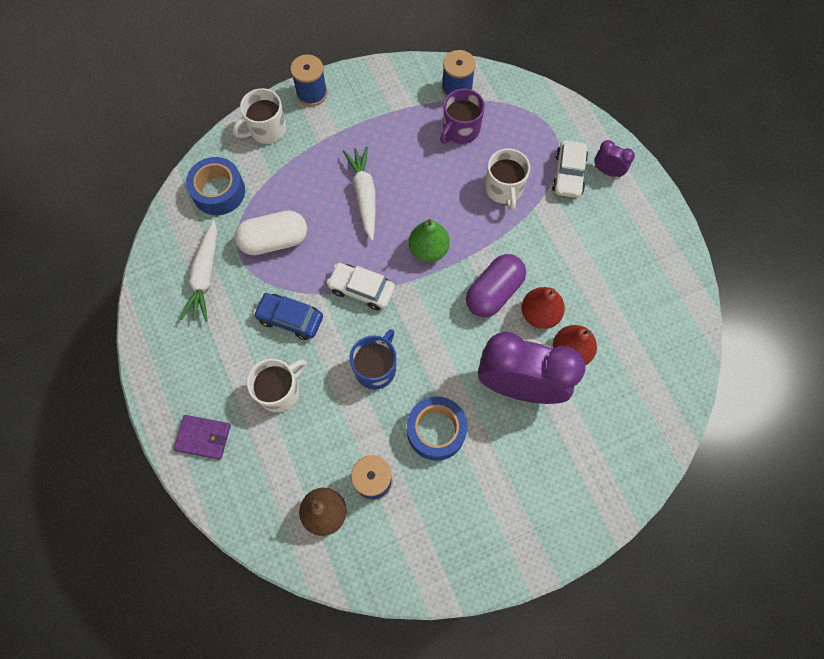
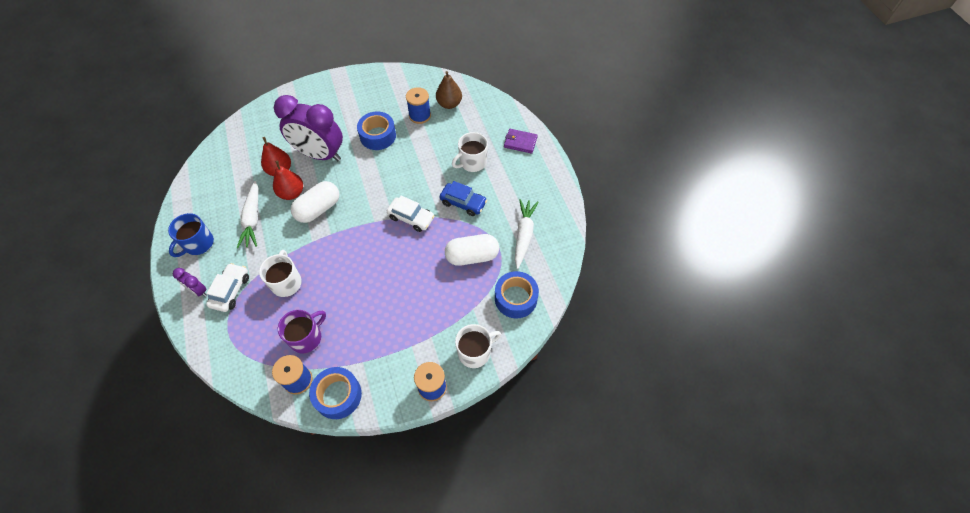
camera: 175 degrees left, 10 degrees down
(364, 195) = (398, 286): white carrot -> white carrot (252, 219)
(376, 368) = (409, 170): blue mug -> blue mug (198, 244)
(410, 78) = (338, 395): none -> blue tape
(428, 250) = (357, 241): green pear -> none
(494, 292) = (318, 209): purple capsule -> white capsule

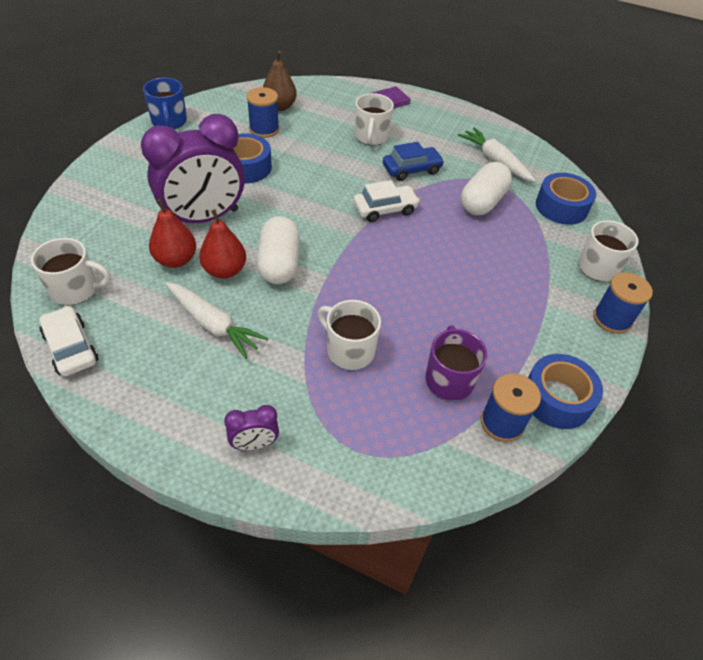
camera: 50 degrees left, 10 degrees down
(198, 244) = (177, 400): blue mug -> blue mug (169, 122)
(226, 155) = (75, 289): none -> white mug
(230, 290) = (296, 410): white car -> white car (71, 348)

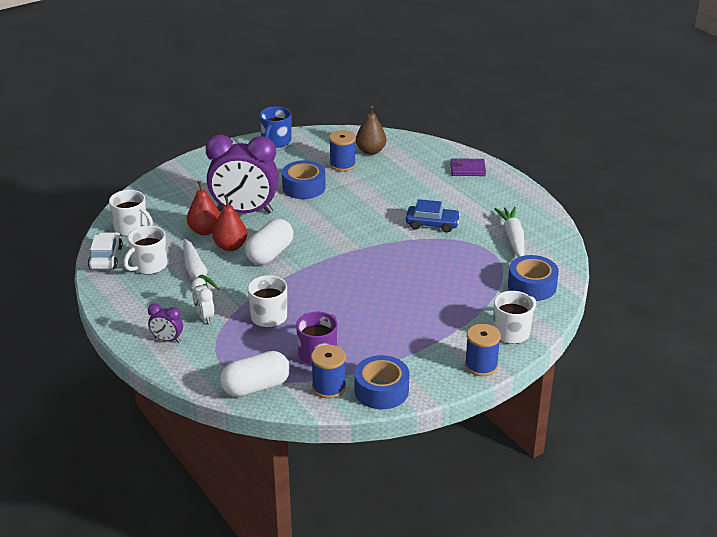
camera: 35 degrees right, 15 degrees down
(274, 385) = (204, 317): none -> white clock
(371, 137) = (423, 192): white mug -> white mug (149, 266)
(385, 209) = (381, 244): white car -> none
(482, 202) = (466, 262): white capsule -> white capsule (256, 387)

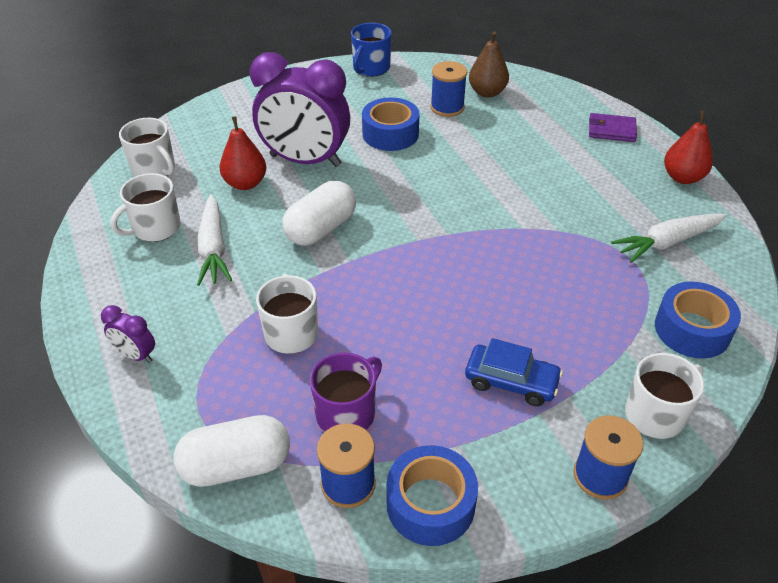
camera: 10 degrees right, 10 degrees up
(106, 258) = (105, 209): white car -> none
(204, 317) = (201, 322): white clock -> none
(230, 246) = (271, 211): red pear -> red pear (682, 177)
(432, 224) = (553, 207): blue car -> blue car (511, 381)
(512, 238) = (667, 242): white carrot -> white carrot turned 120 degrees counterclockwise

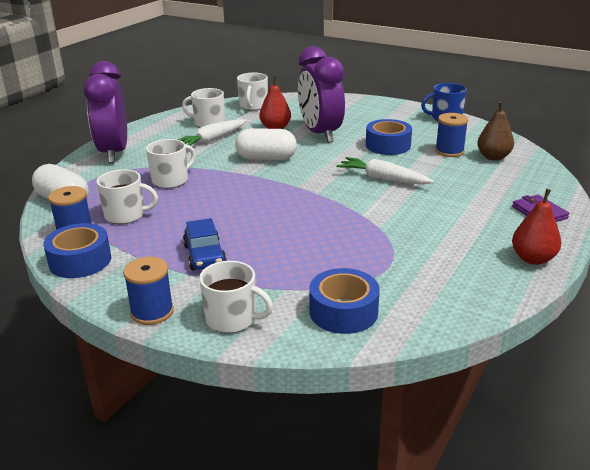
camera: 55 degrees right, 15 degrees down
(136, 355) = (114, 153): purple clock -> purple clock, size x2.35
(347, 413) = (126, 215): purple mug -> white mug
(667, 242) = (434, 274): white carrot -> white carrot (382, 179)

